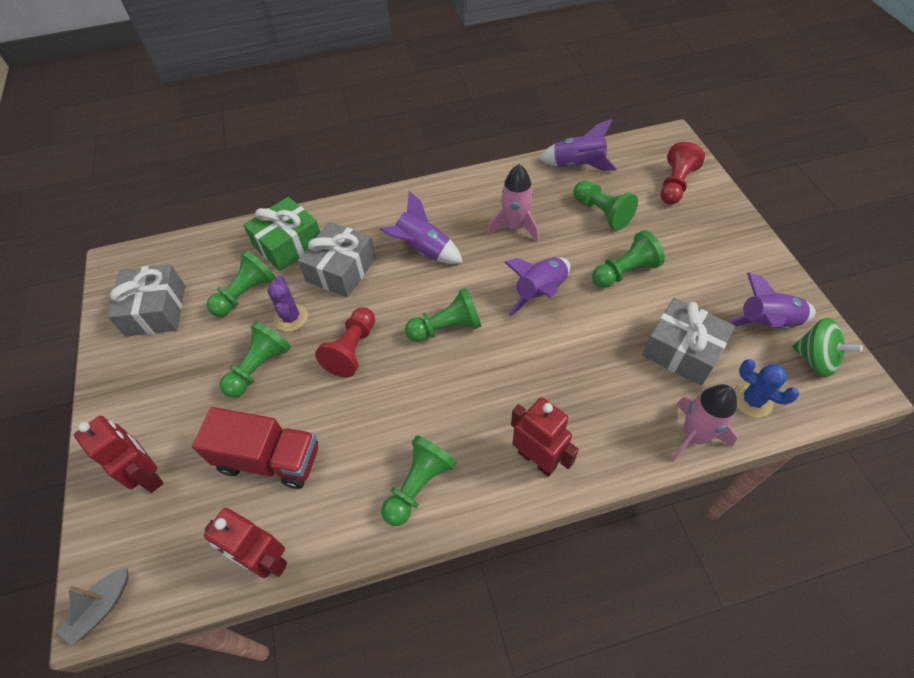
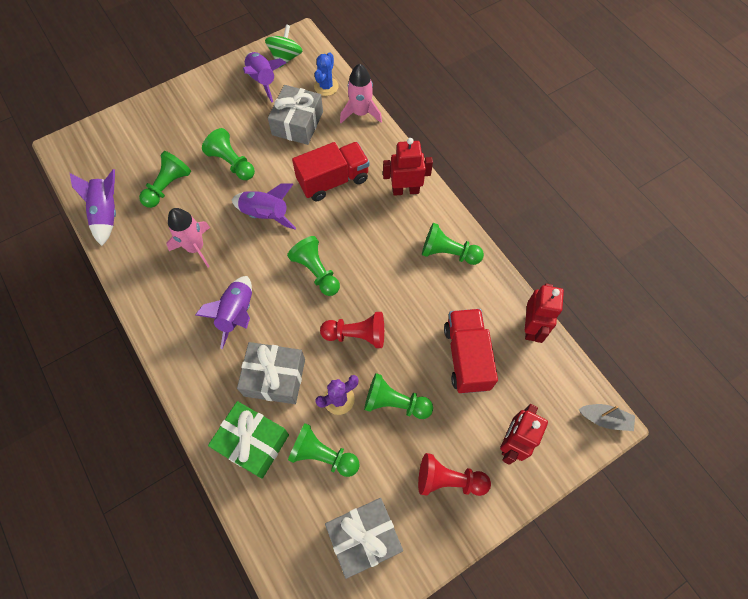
camera: 110 degrees left, 10 degrees up
(537, 459) = (405, 190): red robot -> red robot turned 60 degrees clockwise
(575, 372) = (333, 180): none -> red truck
(675, 184) = (126, 140): red pawn -> red pawn (448, 480)

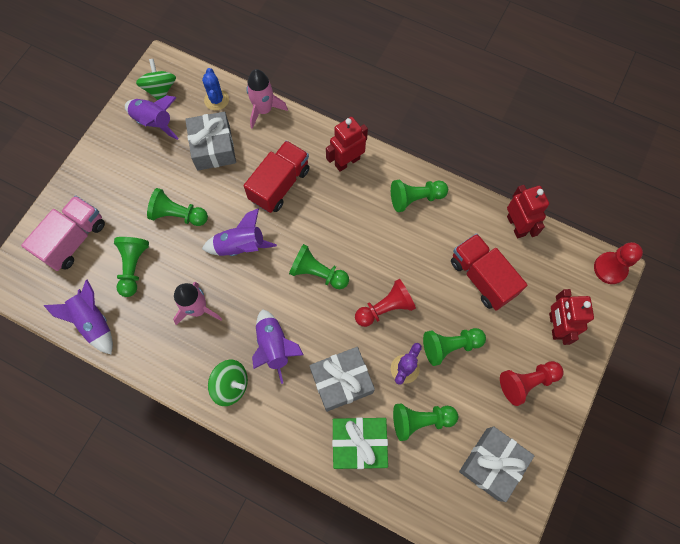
camera: 30 degrees left, 5 degrees up
(137, 141) = (74, 240): none -> pink truck
(179, 326) = (231, 385): none -> green spinning top
(605, 419) = (610, 268): grey boat -> red pawn

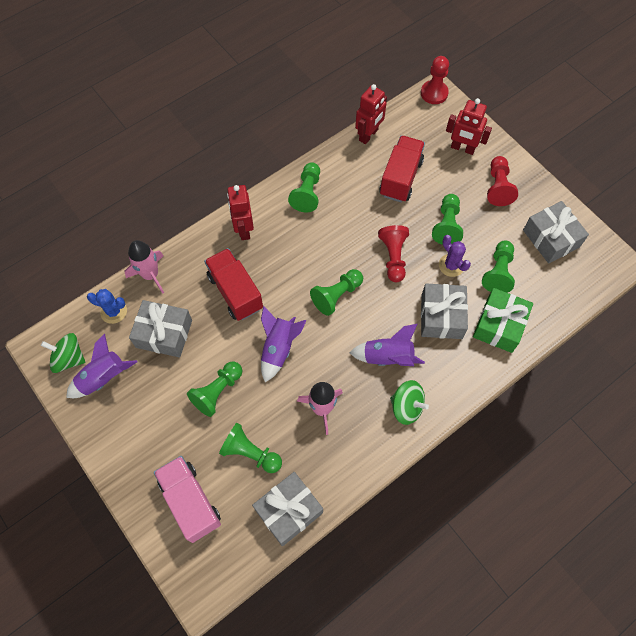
camera: 65 degrees left, 5 degrees down
(94, 322) = (289, 511): purple rocket -> grey gift
(231, 385) = (406, 407): green spinning top -> green spinning top turned 75 degrees clockwise
(482, 277) = (400, 178): red truck -> red truck turned 120 degrees clockwise
(516, 225) = (368, 135): red robot -> red robot turned 120 degrees clockwise

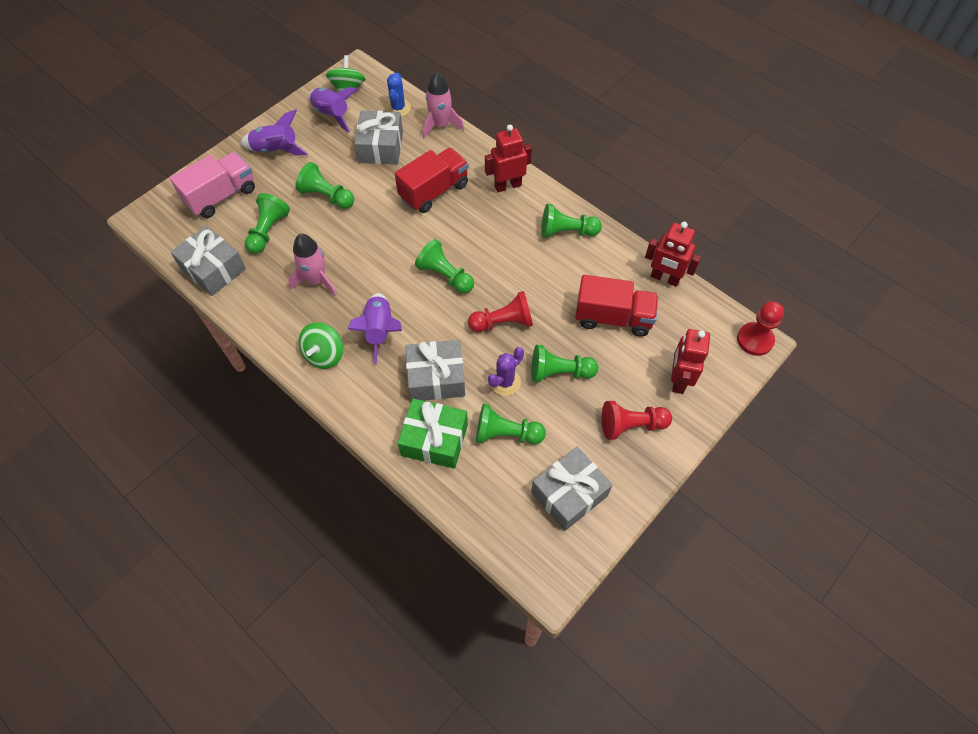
camera: 80 degrees right, 5 degrees down
(279, 348) = (377, 236): purple rocket -> purple rocket (276, 150)

